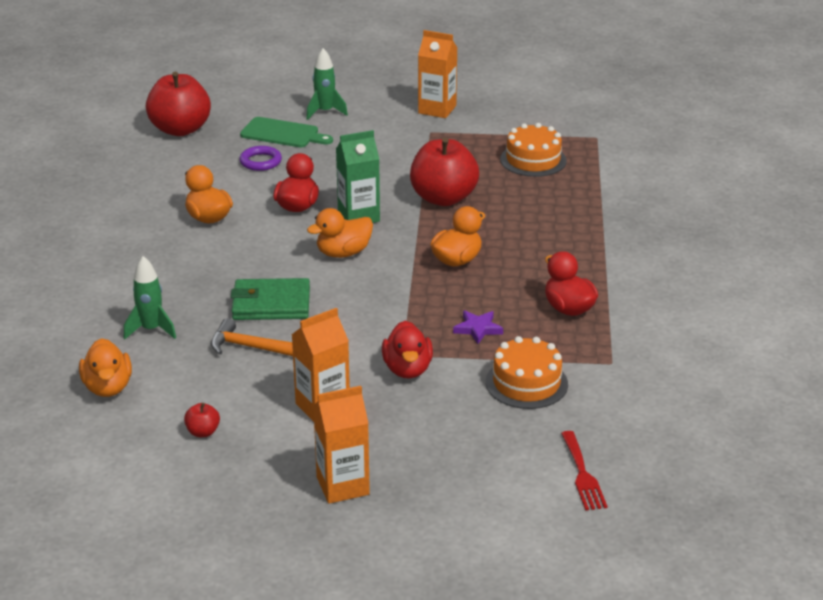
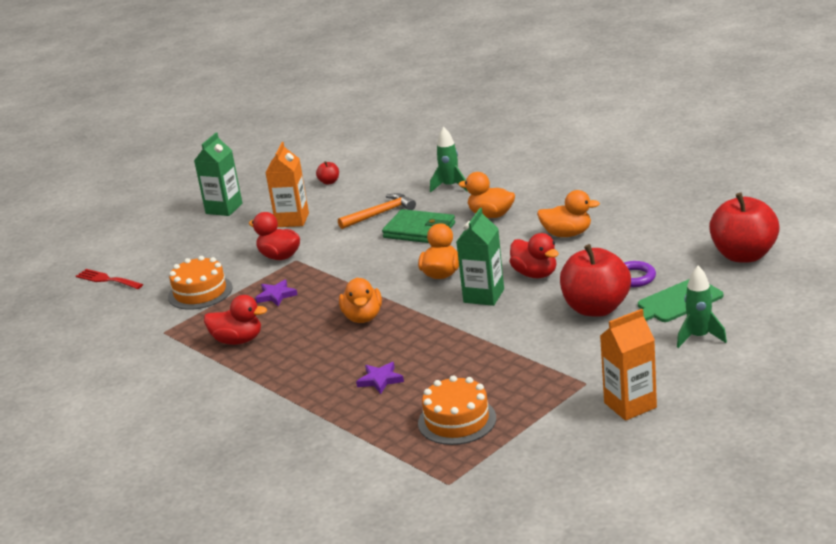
camera: 135 degrees right, 5 degrees down
(108, 387) = (411, 164): orange duck -> orange duck (491, 215)
(271, 304) = (419, 230): green wallet -> green wallet turned 75 degrees clockwise
(342, 486) = (224, 208): orange carton -> green carton
(443, 198) = (457, 344): red apple -> red apple (596, 308)
(529, 210) = (380, 380): none -> purple star

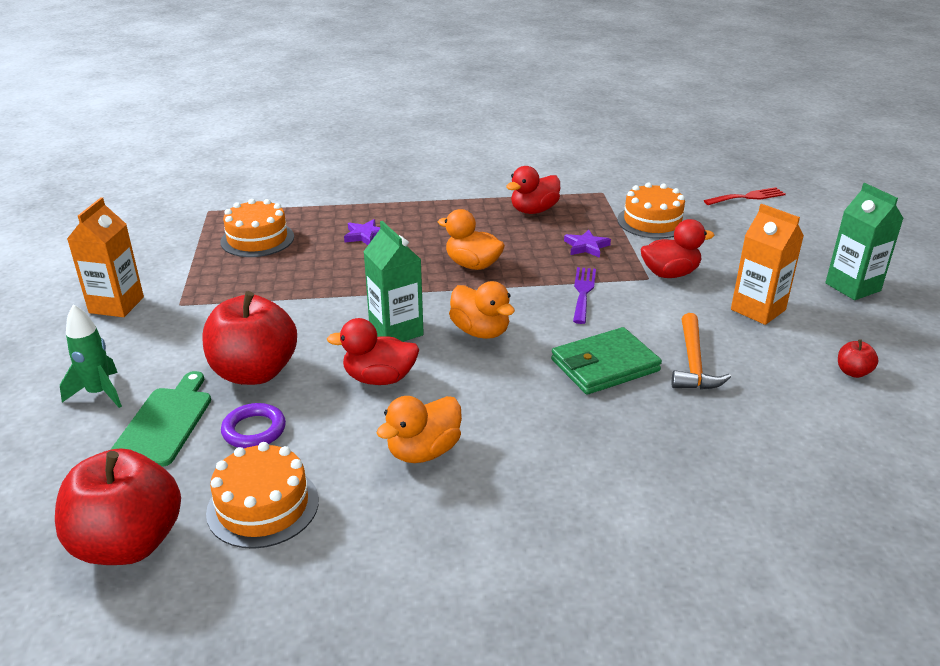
camera: 125 degrees right, 5 degrees up
(345, 269) = (583, 292): none -> purple fork
(450, 186) = (707, 447): green rocket -> none
(491, 215) = (567, 430): orange duck -> none
(668, 244) = (263, 506): none -> orange cake

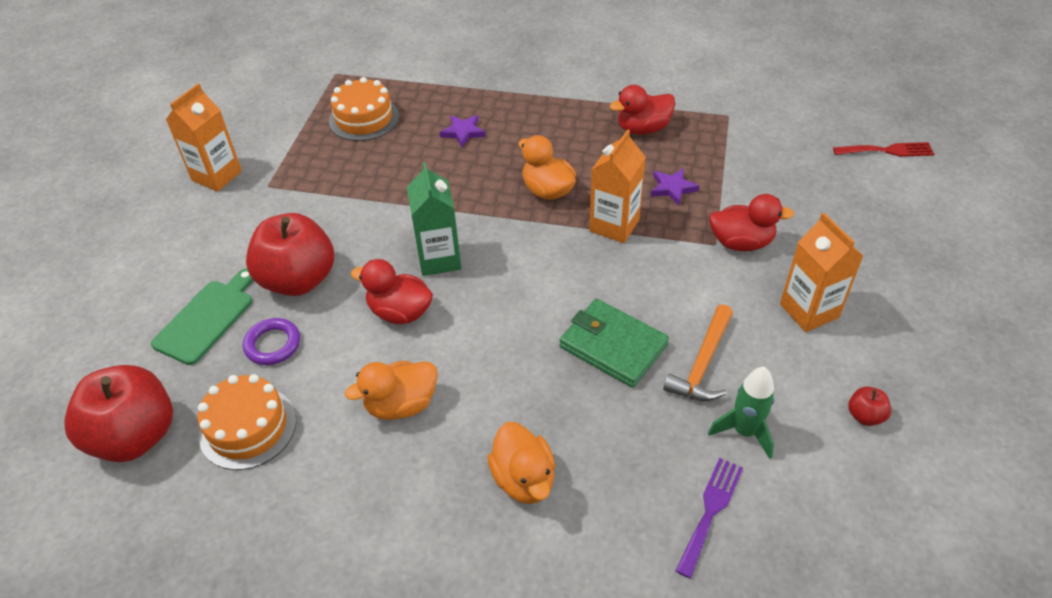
camera: 20 degrees right, 15 degrees up
(99, 393) = (169, 273): green rocket -> green rocket (744, 431)
(480, 331) = (515, 277): orange duck -> orange duck (524, 479)
(550, 280) = (614, 225): none -> orange carton
(583, 292) = (639, 248): purple fork -> purple fork (710, 511)
(605, 365) = (613, 346): green wallet -> green wallet turned 45 degrees clockwise
(652, 222) = (760, 167): orange cake -> none
(852, 287) = (934, 302): green carton -> none

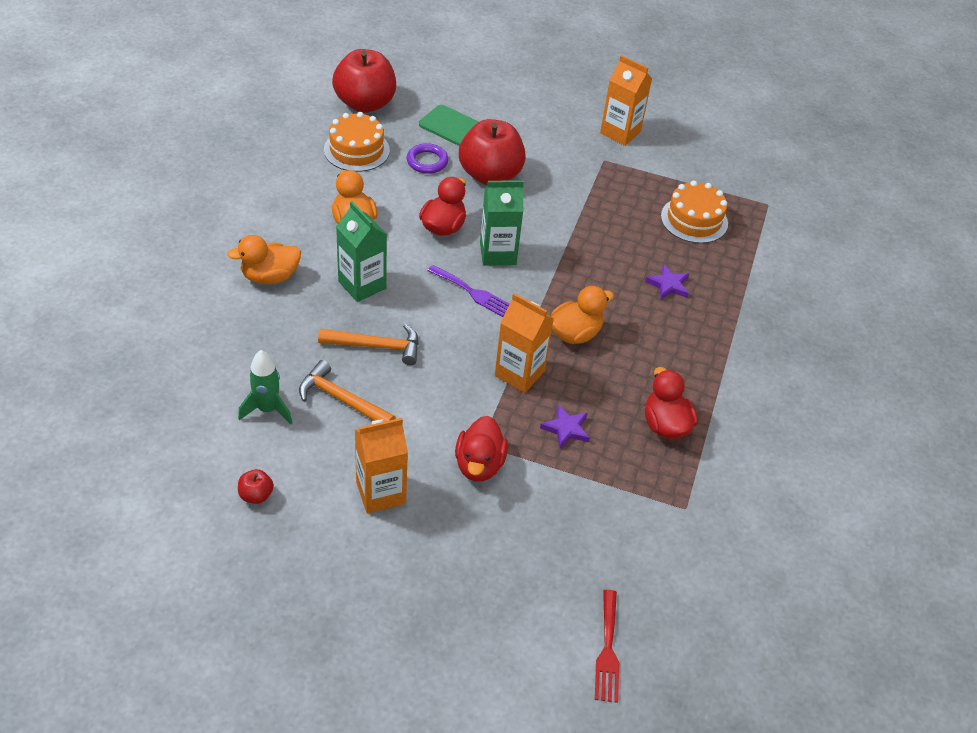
camera: 90 degrees right, 0 degrees up
(517, 375) = (362, 285): none -> green carton
(613, 346) = (376, 346): green wallet -> orange hammer
(710, 511) = (208, 371): purple fork -> purple fork (472, 292)

